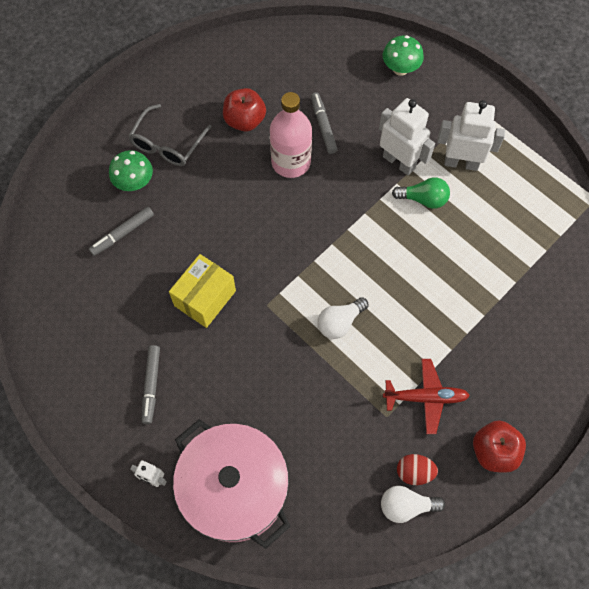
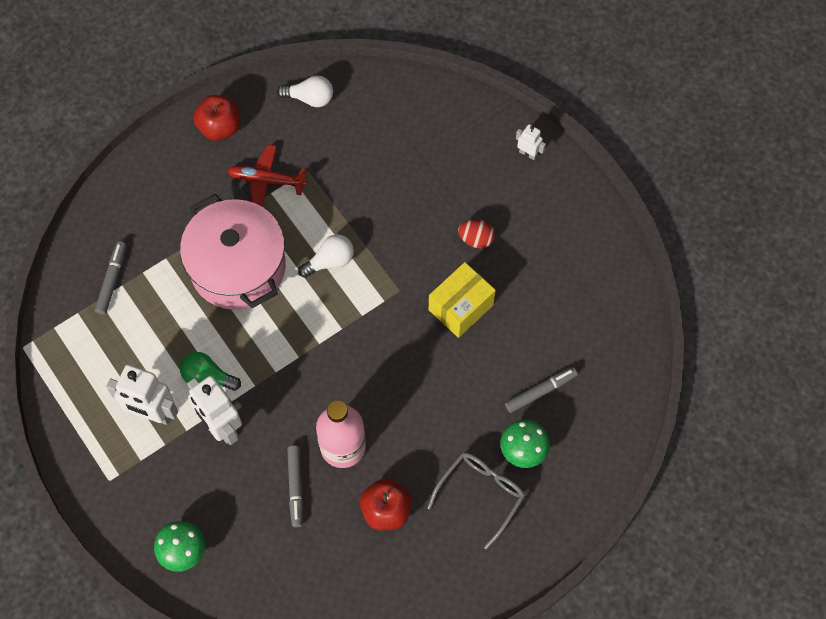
camera: 170 degrees left, 0 degrees up
(151, 385) = (522, 232): grey marker -> grey marker (112, 280)
(234, 489) = (457, 134): pink pot -> pink pot (238, 267)
(414, 472) = (295, 122): red egg -> red egg (476, 239)

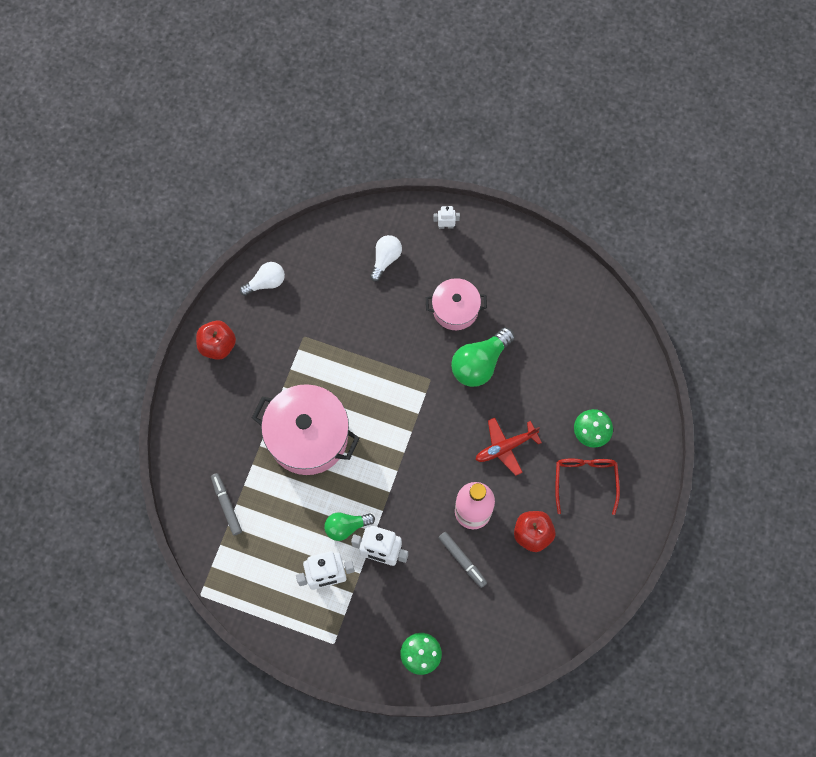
camera: 35 degrees left, 5 degrees up
(267, 180) = (281, 362): red plane -> red plane (506, 447)
(330, 261) = (368, 390): white light bulb -> white light bulb (385, 259)
(461, 307) = (480, 363): yellow box -> green light bulb
(476, 239) = (455, 309): red egg -> pink pot
(481, 494) = (585, 480): grey glasses -> red glasses
(540, 392) = (573, 386): grey marker -> none

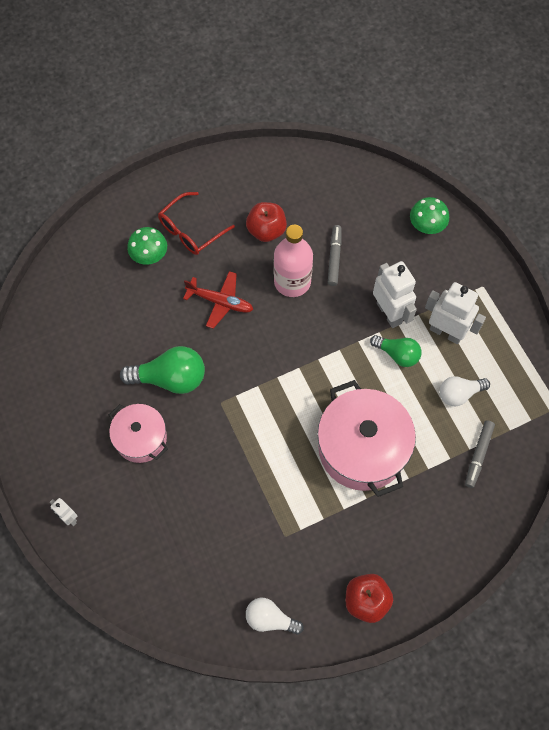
camera: 135 degrees left, 5 degrees down
(385, 259) = (148, 537): white light bulb -> white light bulb (459, 394)

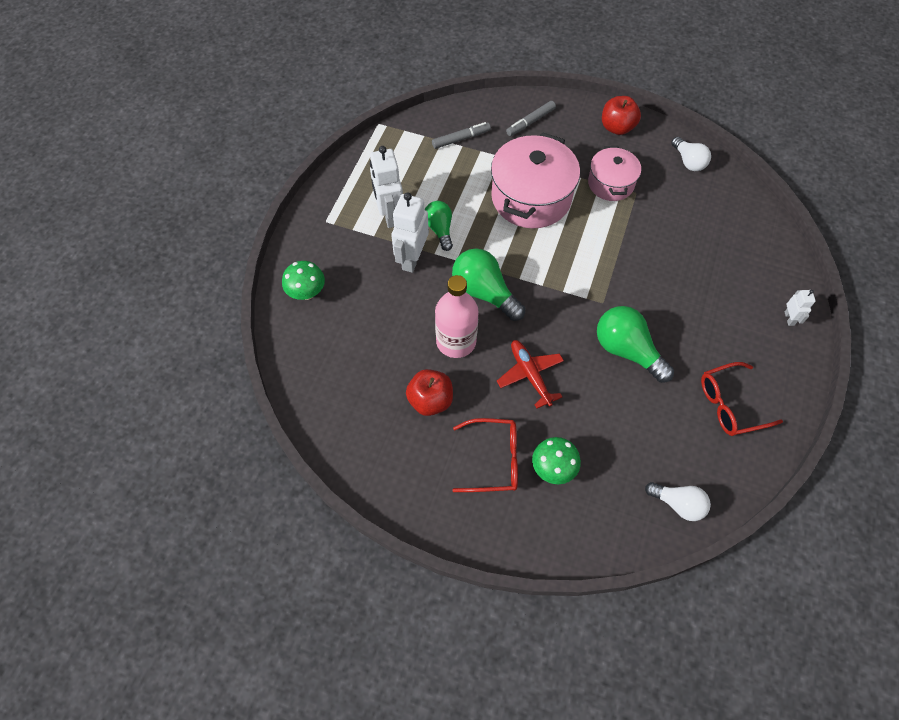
camera: 135 degrees left, 5 degrees down
(66, 400) = (730, 404): none -> red glasses
(141, 438) = (688, 327): pink pot -> pink pot (610, 183)
(311, 333) = (484, 293): none -> green light bulb
(334, 258) = (403, 330): grey marker -> grey marker (531, 122)
(459, 394) = (429, 176): white light bulb -> white light bulb (678, 504)

